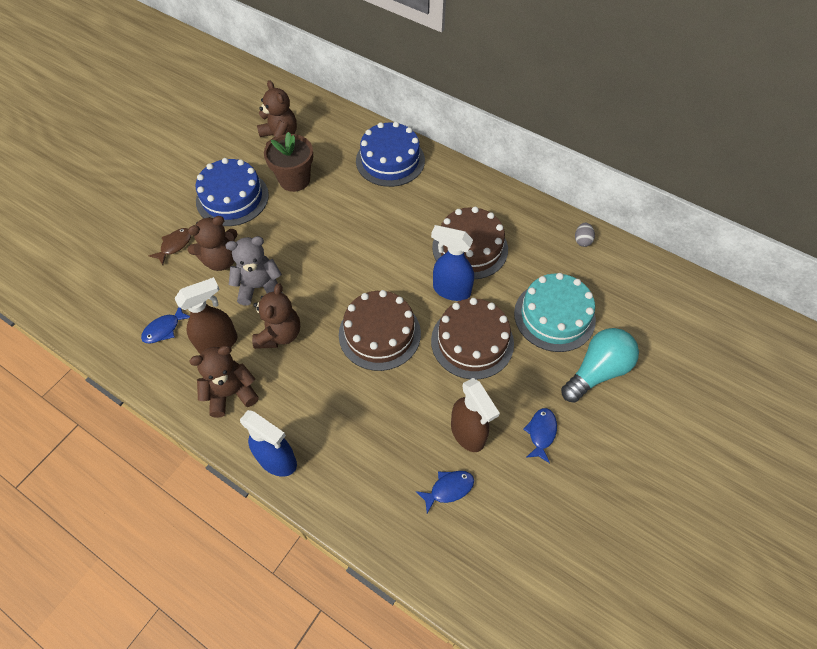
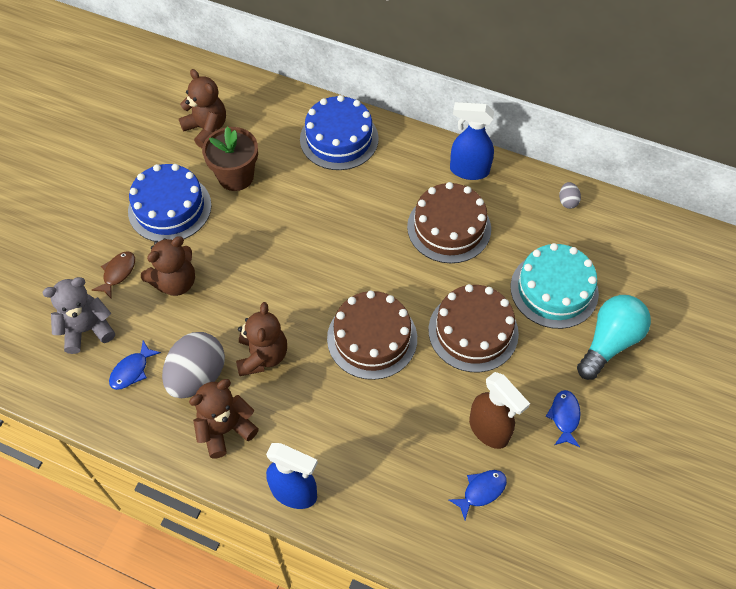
camera: 10 degrees left, 0 degrees up
(218, 343) = (197, 376): brown spray bottle -> grey egg
(259, 287) = (227, 306): grey teddy bear -> grey teddy bear (87, 329)
(451, 290) = (438, 278): blue spray bottle -> blue spray bottle (468, 170)

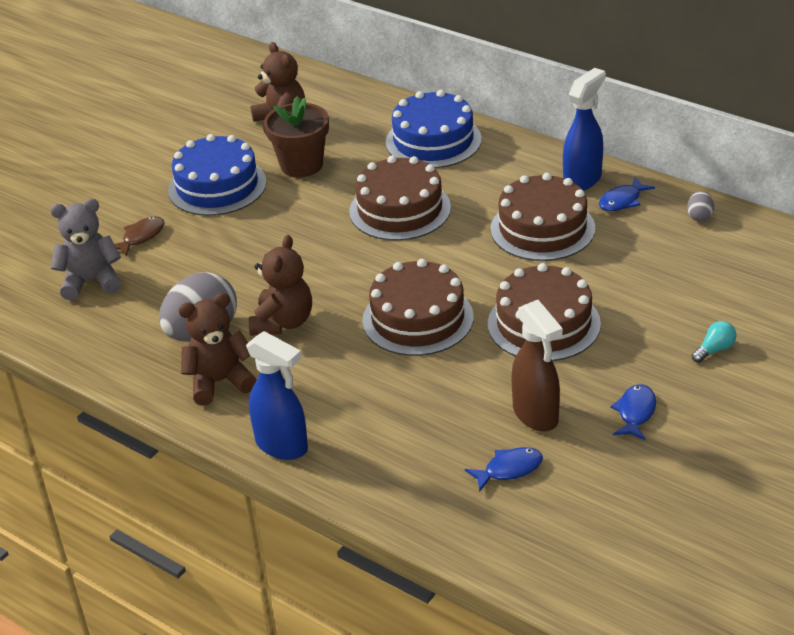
camera: 15 degrees right, 20 degrees down
(132, 370) = (130, 321): blue fish -> blue fish (622, 201)
(175, 282) = (203, 250): brown teddy bear -> none
(329, 219) = (400, 209): none -> brown cake
(468, 170) = (582, 179): blue spray bottle -> blue spray bottle turned 105 degrees clockwise
(554, 290) = (657, 295): turquoise cake -> none
(609, 342) = (714, 350): turquoise light bulb -> turquoise light bulb, size x0.44

